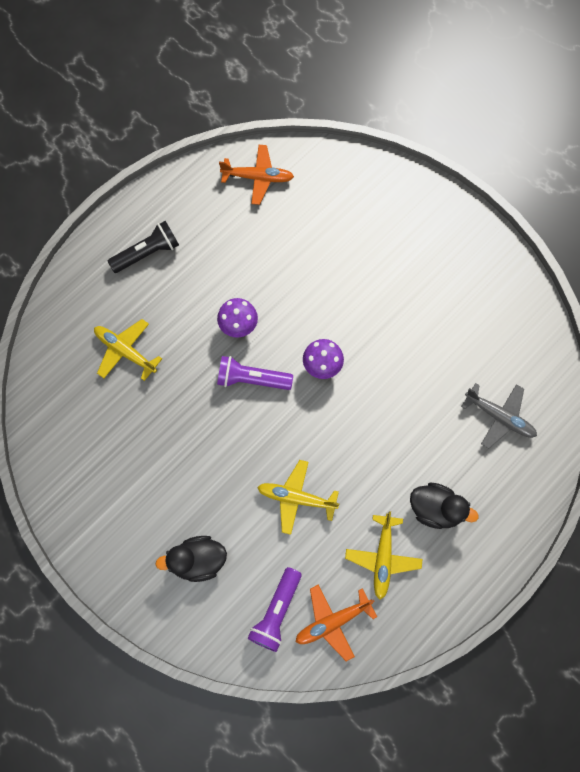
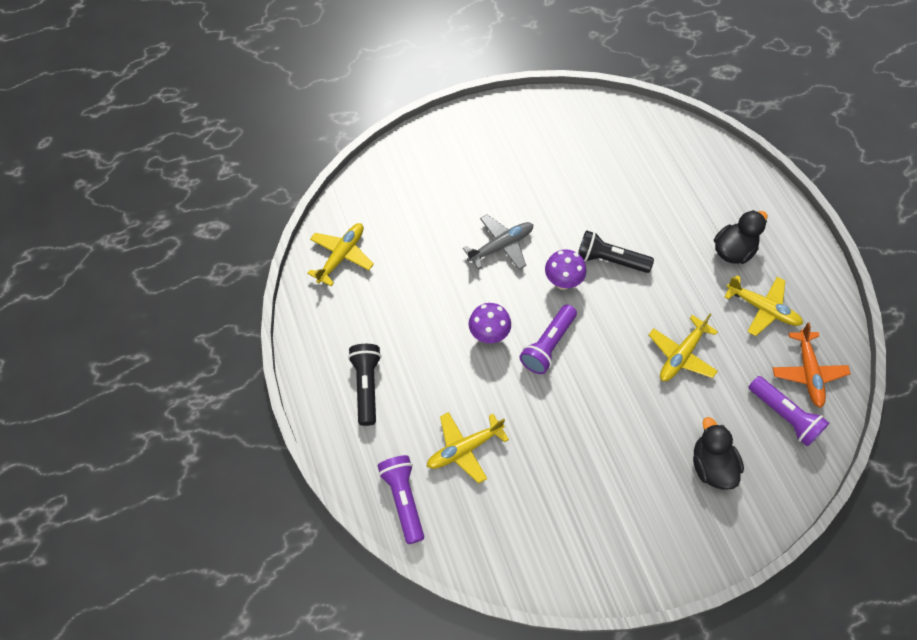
camera: 65 degrees left, 10 degrees down
(63, 324) = (403, 499): none -> purple flashlight
(198, 561) = (711, 465): black duck -> black duck turned 150 degrees clockwise
(258, 178) = (341, 256): orange plane -> yellow plane
(366, 399) = (610, 260): none -> black flashlight
(499, 417) = (669, 170): grey plane -> grey plane (501, 246)

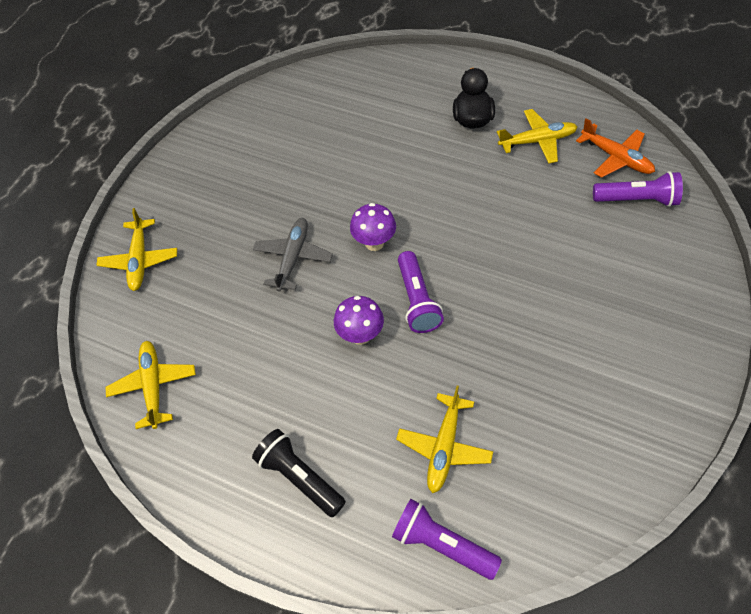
camera: 40 degrees left, 5 degrees down
(610, 260) = (392, 197): black flashlight -> none
(681, 355) = (522, 219): yellow plane -> yellow plane (140, 260)
(711, 465) = (634, 279): black duck -> none

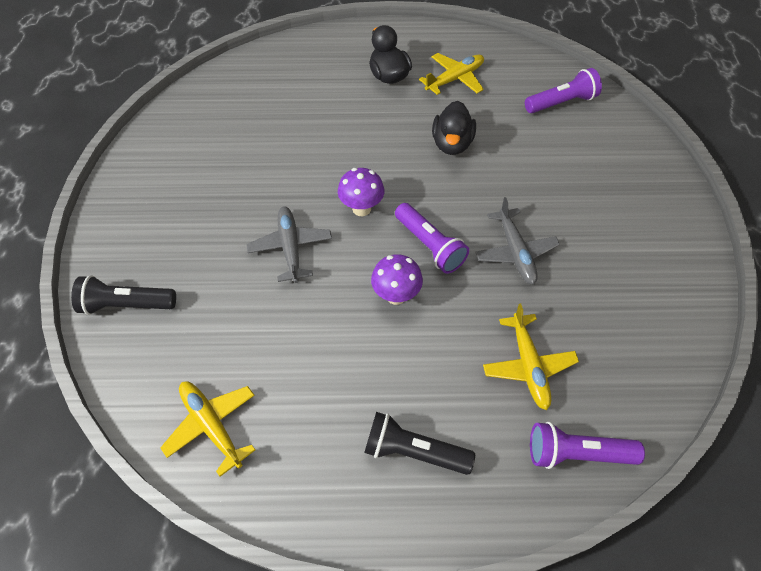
camera: 30 degrees left, 0 degrees up
(140, 260) = (127, 305): yellow plane -> black flashlight
(495, 208) = (452, 144): none -> black duck
(495, 336) = (515, 252): none -> grey plane
(616, 158) = (525, 74): orange plane -> none

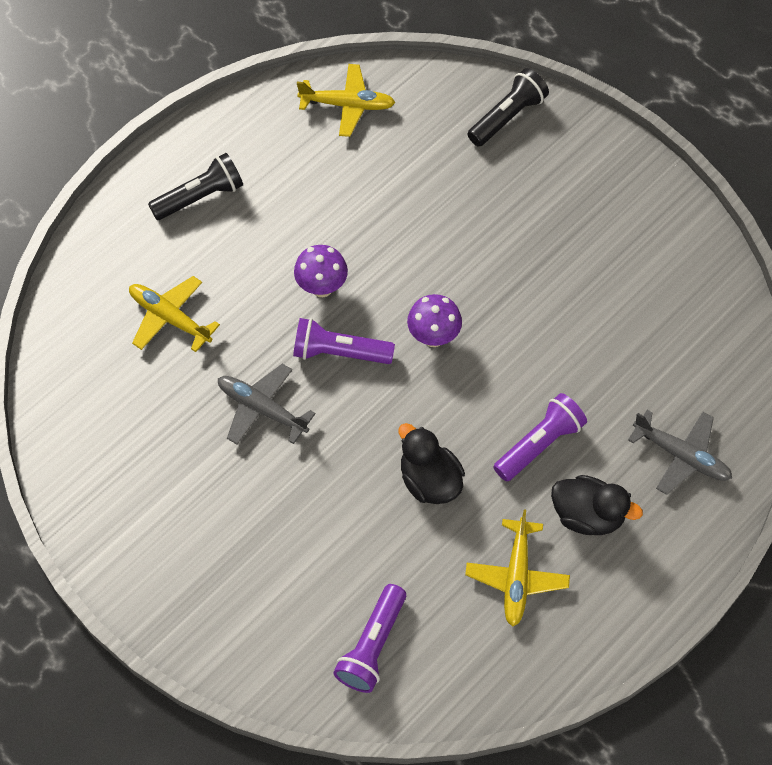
camera: 135 degrees right, 5 degrees up
(290, 248) = (448, 254): grey plane -> grey plane (681, 456)
(576, 453) = (87, 284): purple flashlight -> purple flashlight (539, 444)

